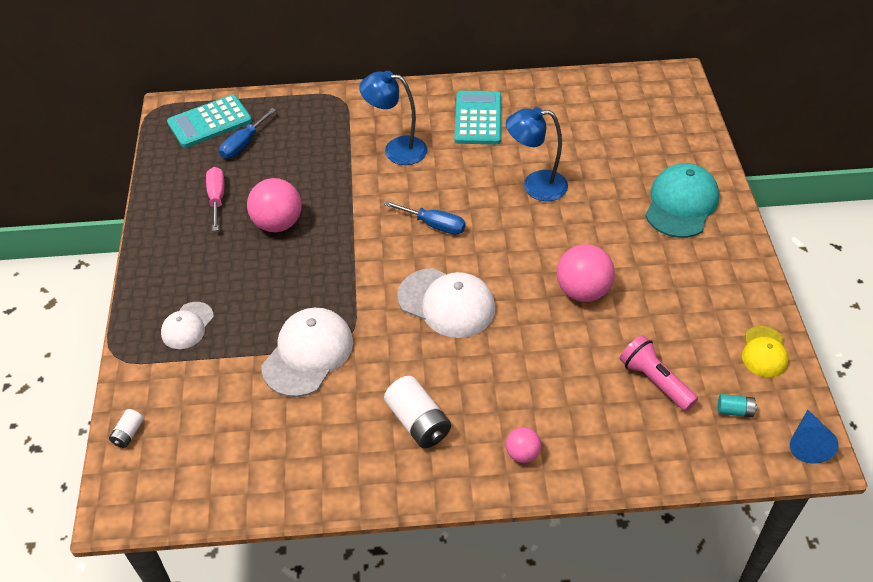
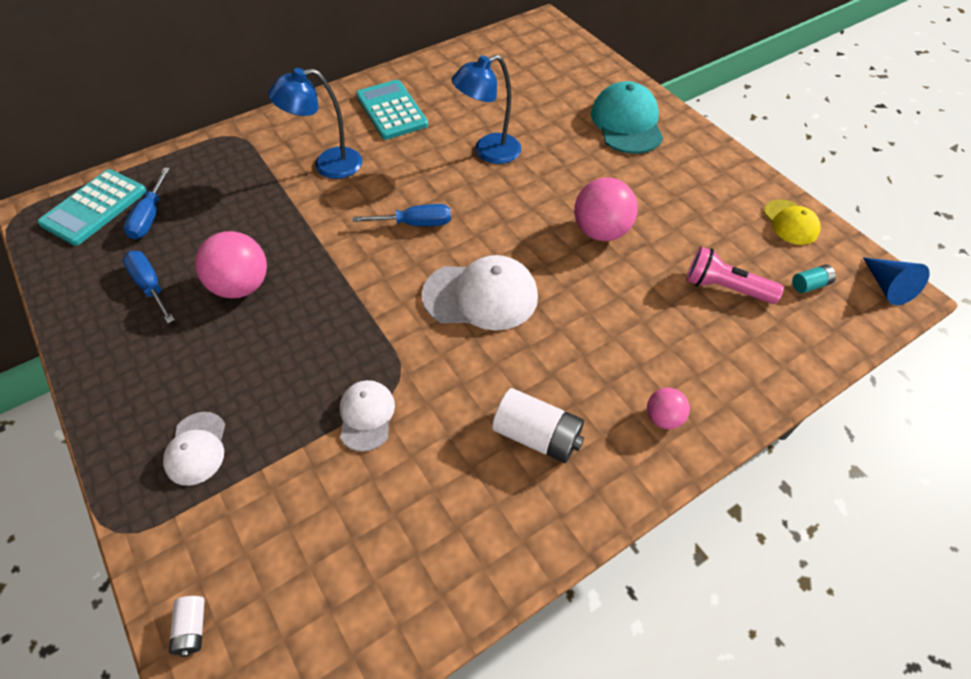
camera: 30 degrees left, 5 degrees up
(217, 198) = (150, 286): pink screwdriver -> blue screwdriver
(308, 354) = (366, 416): white cap -> white cap, size x0.58

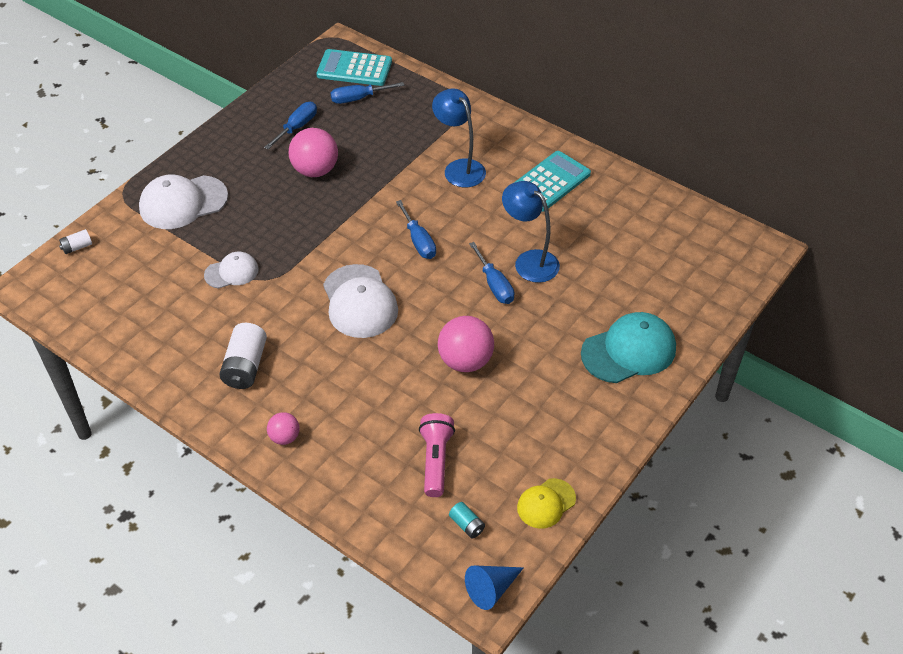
camera: 70 degrees right, 5 degrees down
(196, 448) = (183, 202): white cap -> white cap, size x1.72
(508, 184) = (494, 285): none -> blue screwdriver

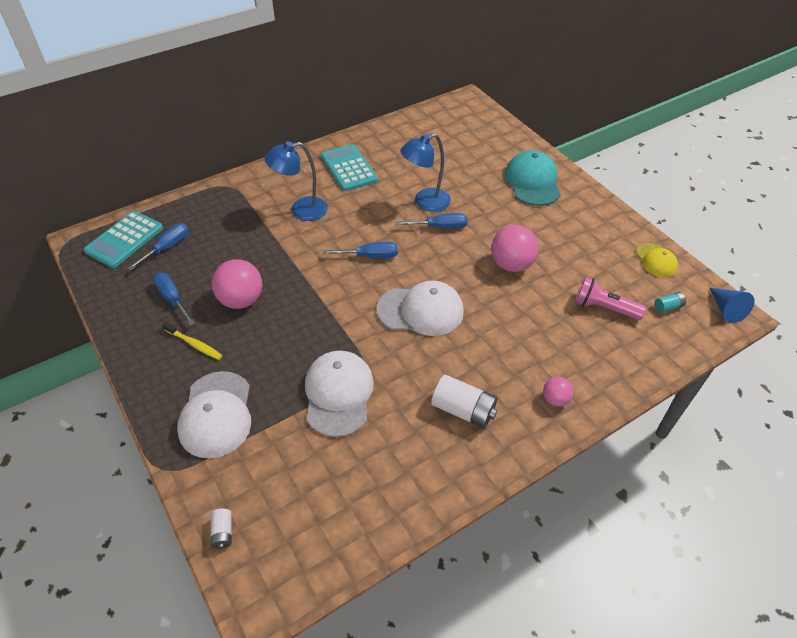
camera: 70 degrees left, 0 degrees up
(232, 272) = (338, 394): white cap -> white cap, size x1.72
(251, 161) = (194, 344): none -> yellow toothbrush
(358, 98) = (167, 247): blue screwdriver -> blue screwdriver turned 150 degrees counterclockwise

